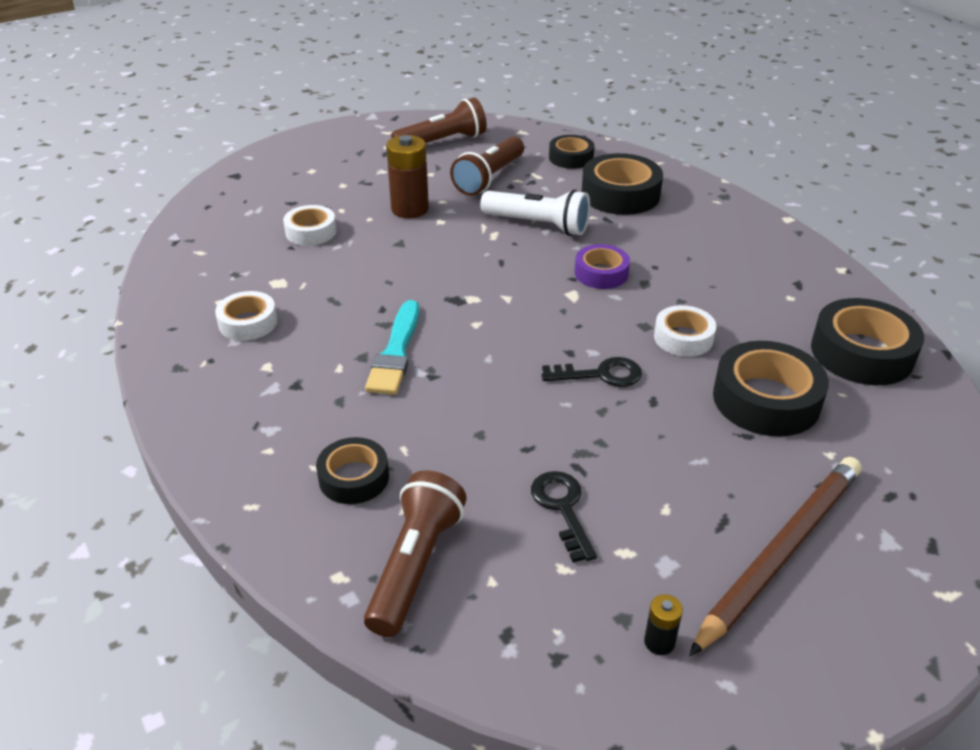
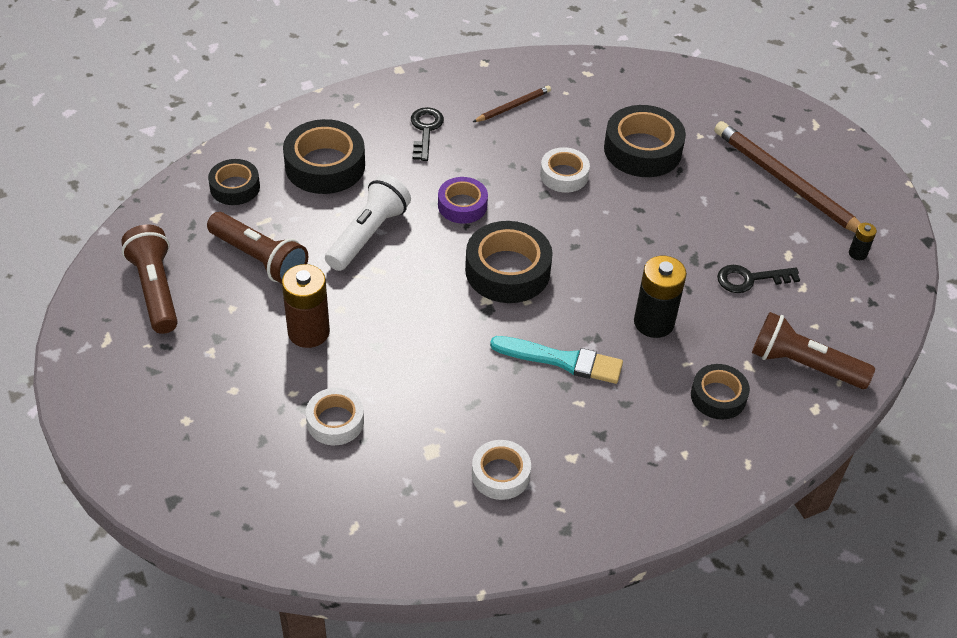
camera: 85 degrees left, 10 degrees up
(464, 419) = (654, 322): none -> black battery
(601, 374) = (605, 232): black key -> black key (425, 130)
(780, 294) = (513, 106): none -> brown pencil
(862, 353) = (594, 87): black tape -> black tape (507, 270)

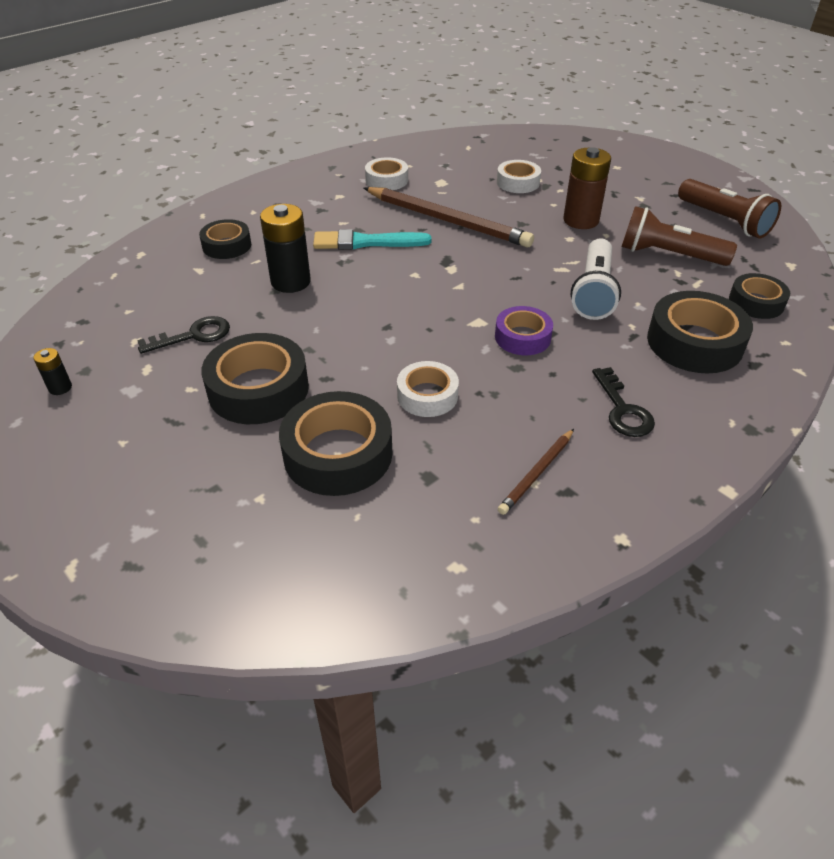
camera: 165 degrees right, 5 degrees down
(507, 270) = (444, 292): black tape -> black tape (258, 389)
(787, 183) = (134, 455): brown pencil -> brown pencil (447, 220)
(803, 365) = (145, 279): brown flashlight -> none

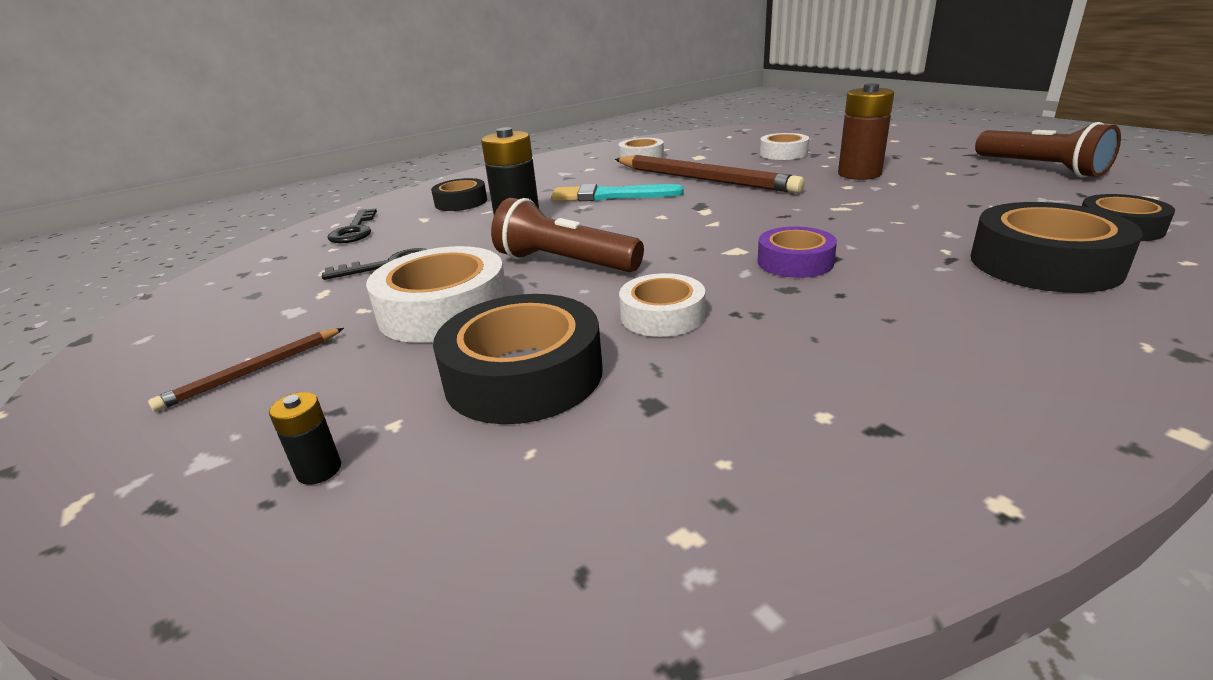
camera: 10 degrees right, 15 degrees down
(60, 388) = (215, 309): black battery -> black battery (319, 470)
(258, 389) = (444, 310): black tape -> white tape
(537, 473) = (827, 403): brown pencil -> brown pencil (253, 371)
(593, 292) = (886, 224): white flashlight -> none
(623, 410) = (956, 330): black key -> black key (355, 231)
(669, 255) = (978, 194): brown flashlight -> brown flashlight (565, 263)

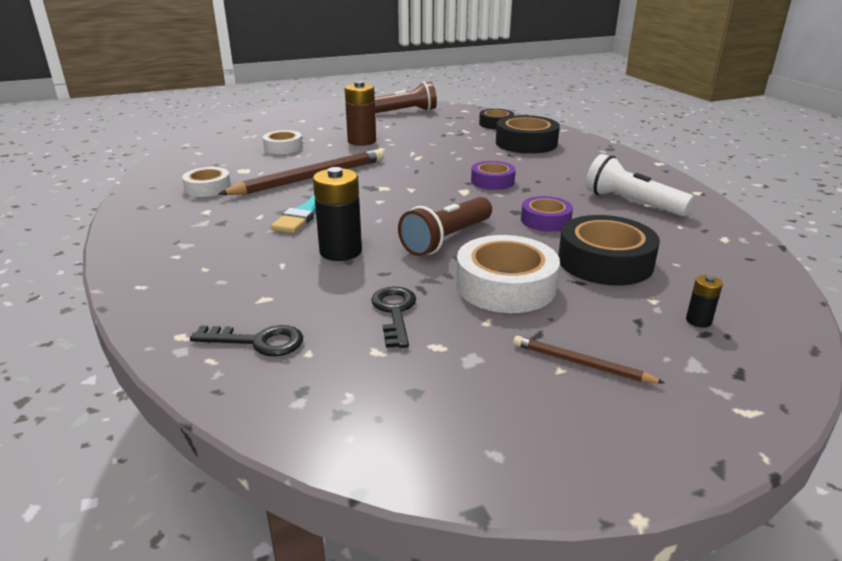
camera: 80 degrees left, 0 degrees up
(253, 371) = (581, 363): brown pencil -> brown pencil turned 150 degrees clockwise
(461, 202) = (232, 277): black tape -> none
(662, 315) = (545, 220): white tape -> purple tape
(815, 395) = (631, 203): none -> white flashlight

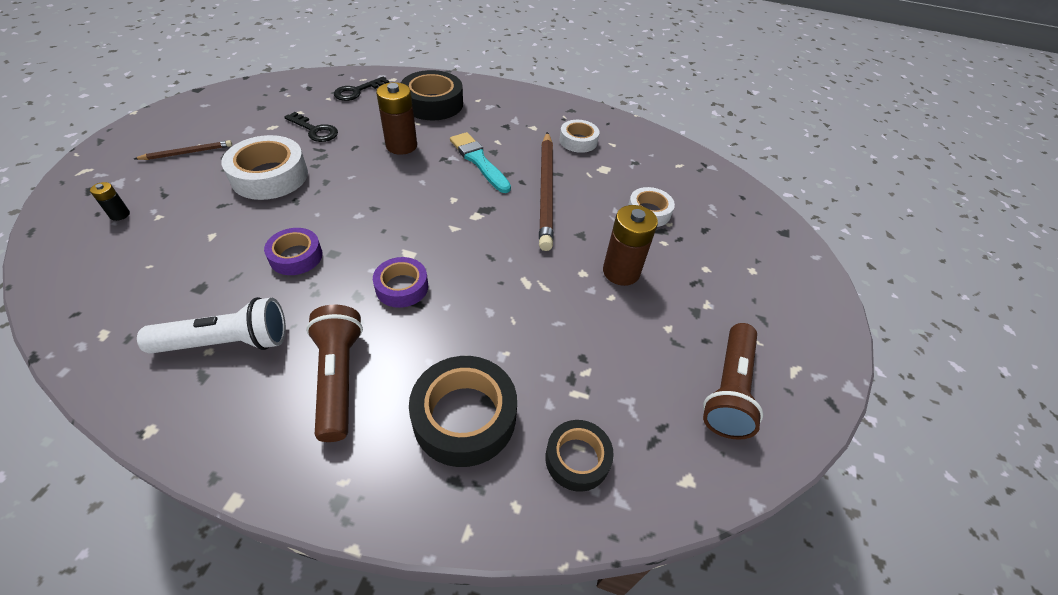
camera: 125 degrees right, 20 degrees up
(340, 251) = (401, 146): black battery -> brown battery
(446, 239) = (350, 191): brown flashlight -> brown flashlight (339, 378)
(605, 261) = (212, 234): black tape -> black tape (433, 103)

